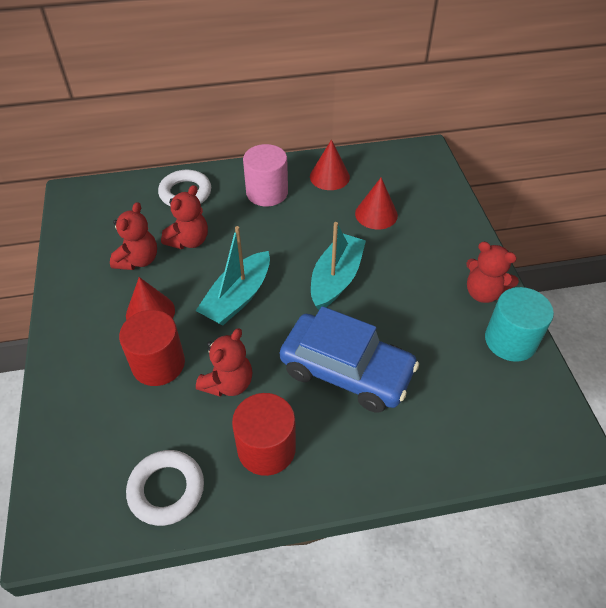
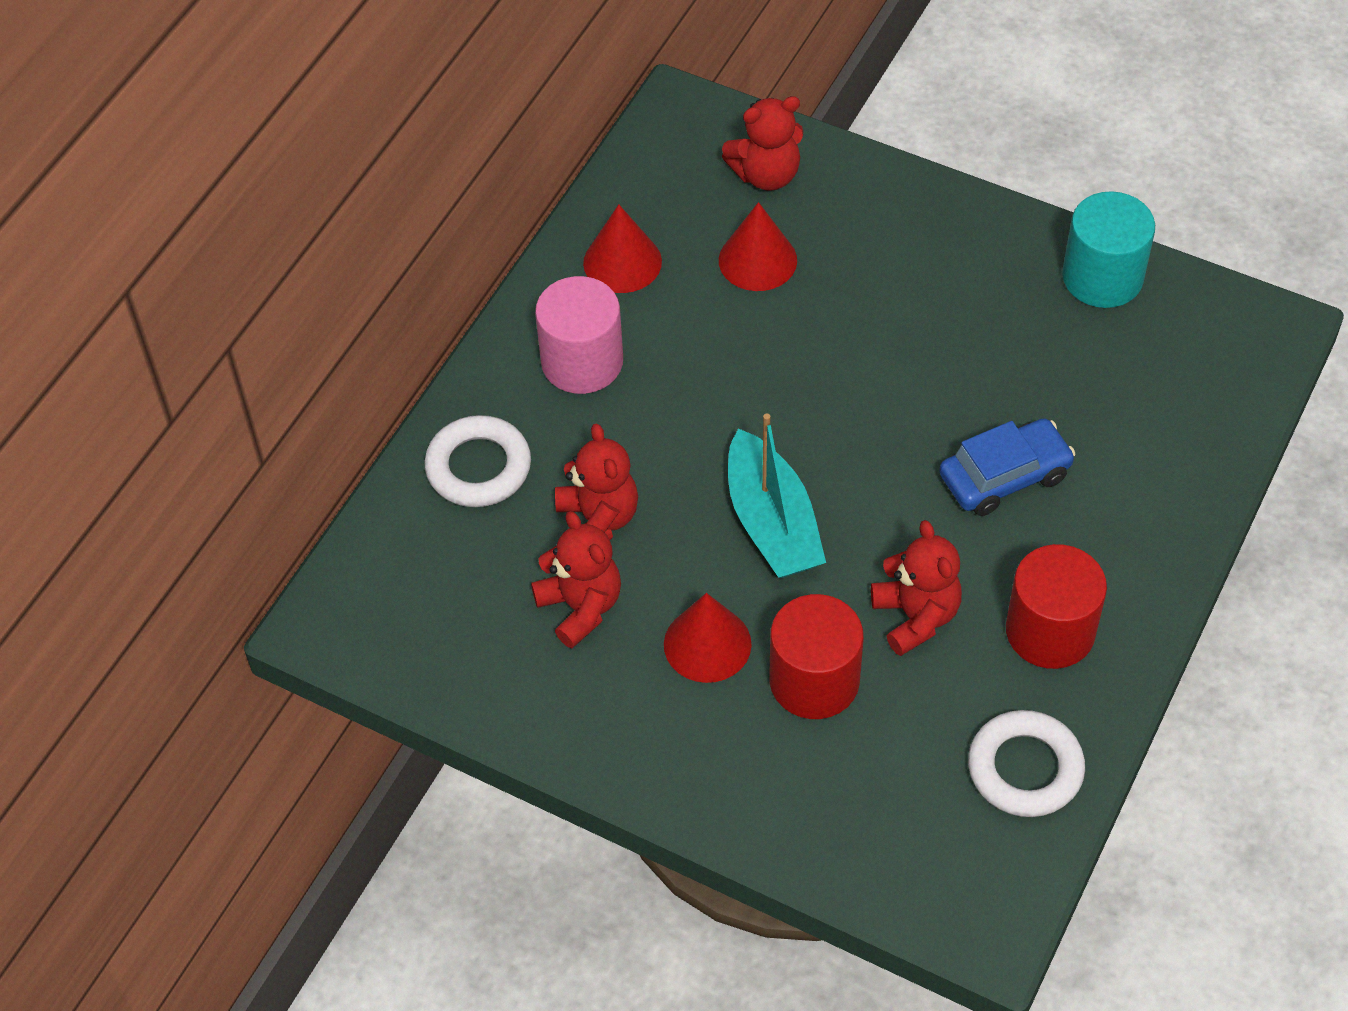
camera: 50 degrees left, 5 degrees up
(336, 279) = (839, 388): turquoise boat -> none
(346, 371) = (1004, 476): blue car -> blue car, size x0.63
(483, 293) = (1007, 247): red teddy bear -> red teddy bear (766, 174)

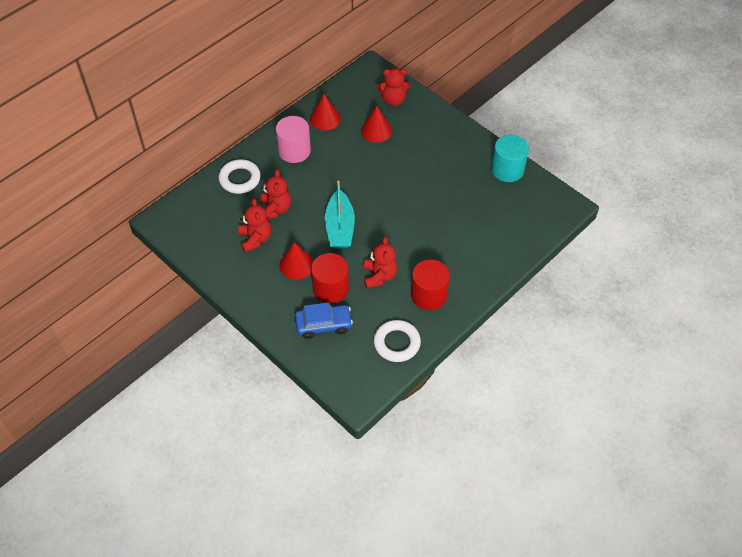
camera: 15 degrees right, 0 degrees up
(1004, 476) = (436, 234): blue car -> blue car (323, 324)

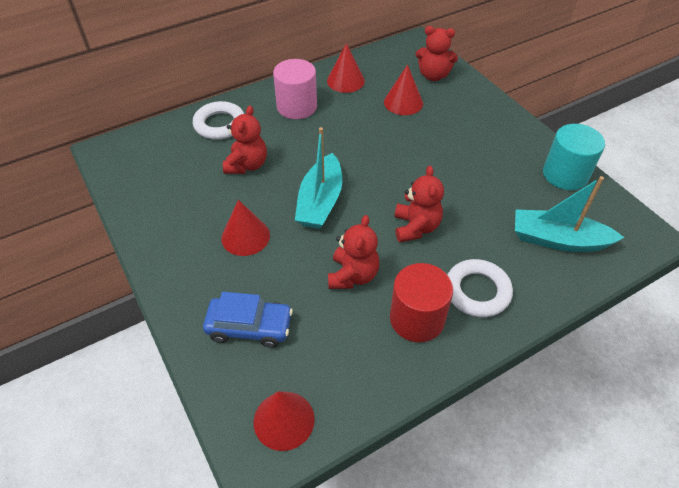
camera: 15 degrees right, 5 degrees down
(255, 239) = (207, 194): red teddy bear -> red teddy bear (416, 227)
(330, 289) = (279, 278): red cylinder -> none
(365, 373) = (284, 420): none -> red cone
(397, 343) = (348, 382): white ring -> white ring (477, 291)
(509, 221) = (558, 240): none -> turquoise boat

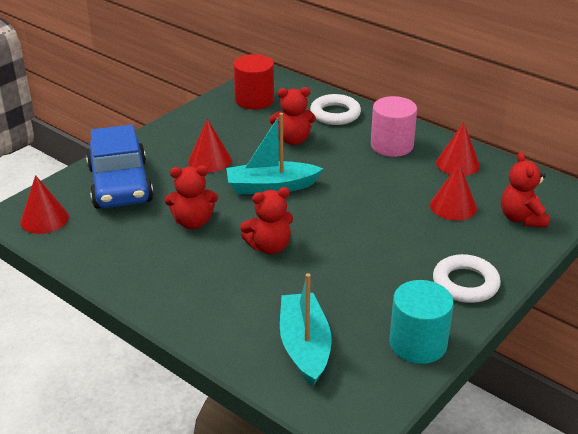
camera: 70 degrees right, 15 degrees down
(249, 327) = (120, 184): blue car -> blue car, size x1.59
(417, 318) = (160, 266): red cylinder -> red cylinder (254, 100)
(477, 291) = (206, 297): white ring -> white ring (465, 283)

